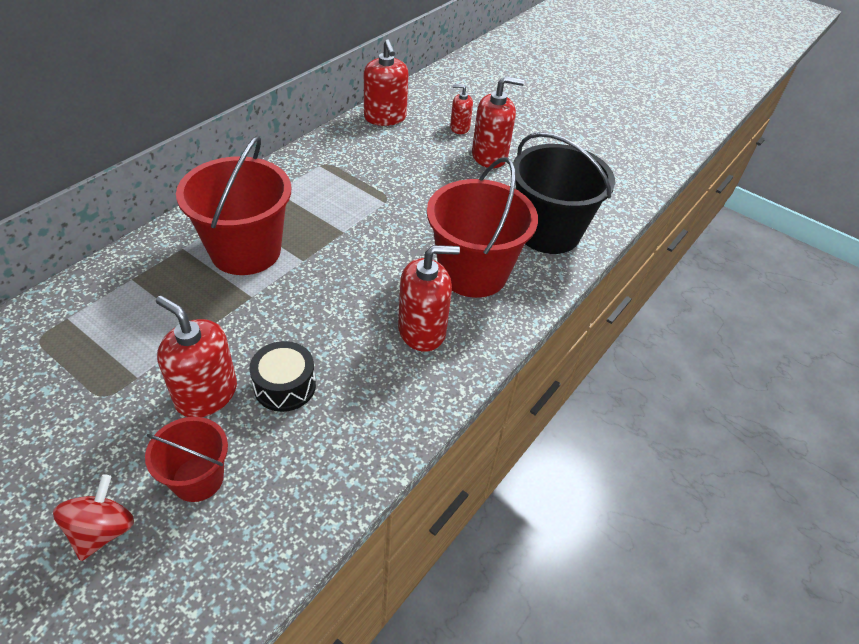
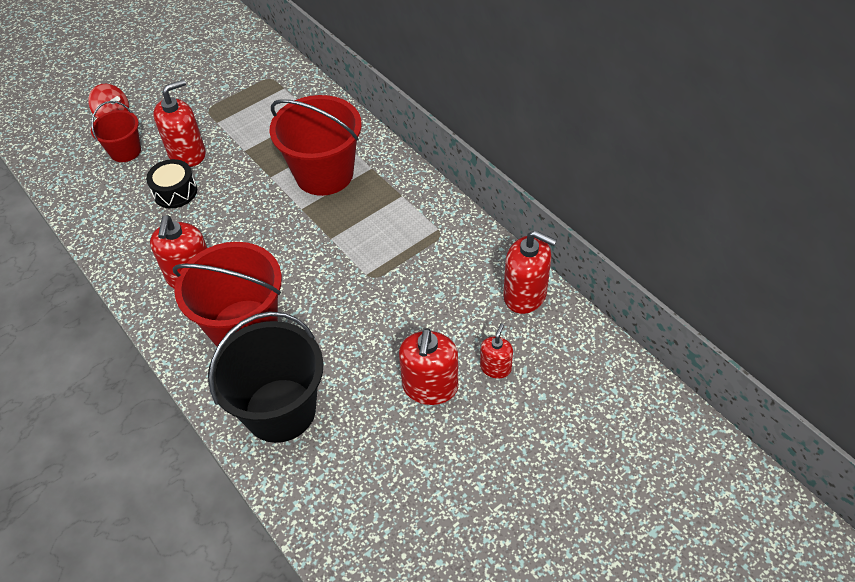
camera: 110 degrees right, 5 degrees up
(385, 117) = (525, 295): red soap dispenser -> red soap dispenser turned 150 degrees counterclockwise

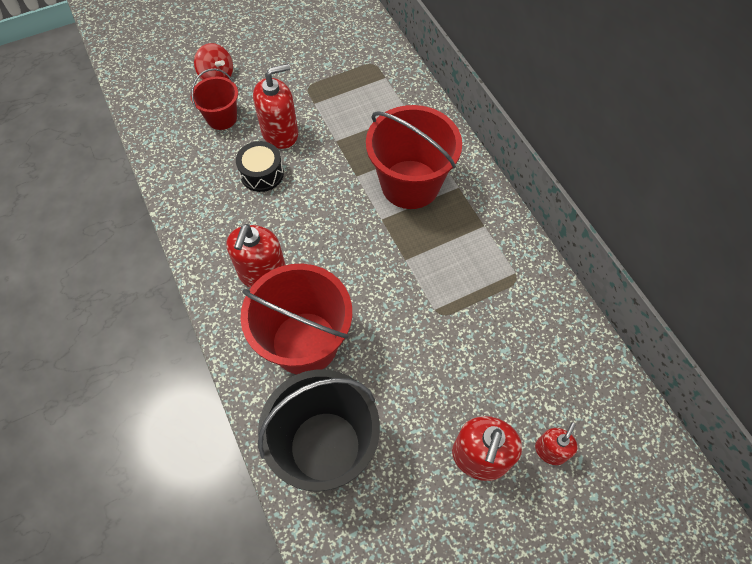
camera: 10 degrees right, 10 degrees up
(525, 295) = (594, 371): red soap dispenser -> none

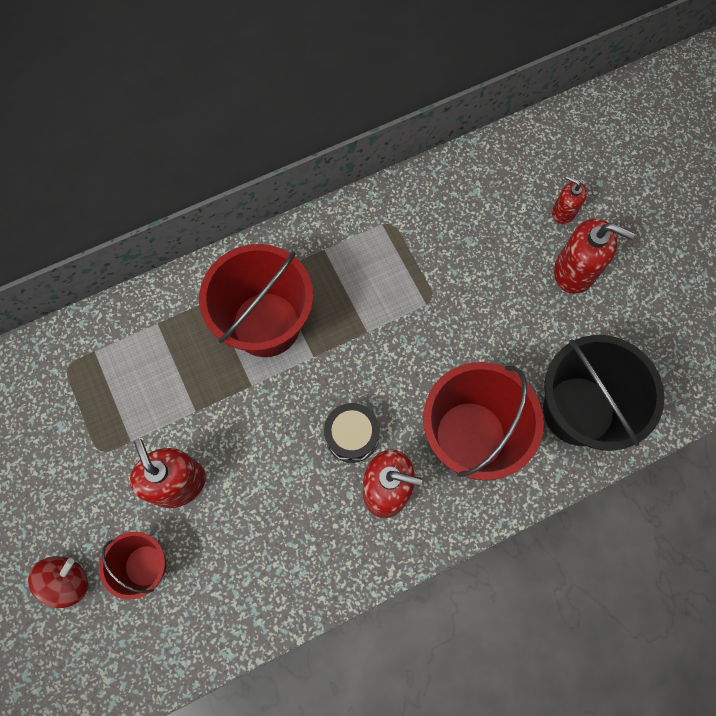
camera: 90 degrees left, 10 degrees up
(262, 174) = (242, 502): black drum -> black drum (352, 436)

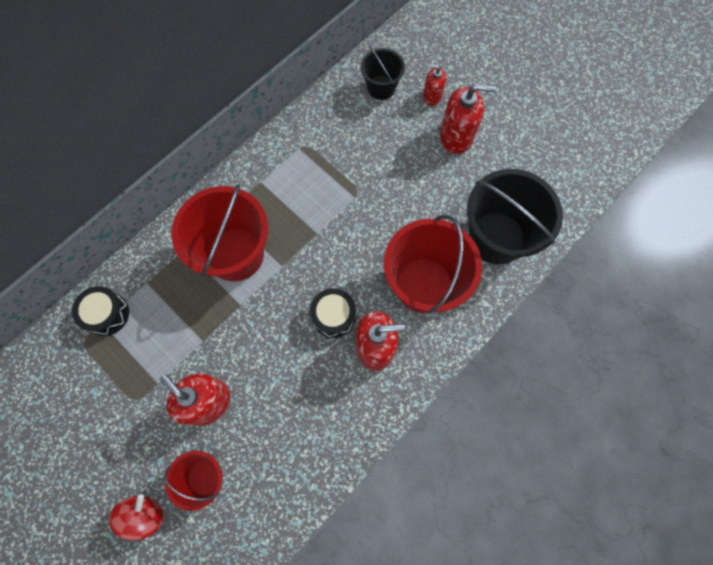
camera: 20 degrees left, 0 degrees up
(103, 343) = (107, 314): none -> black drum
(505, 182) = (381, 87): none -> black bucket

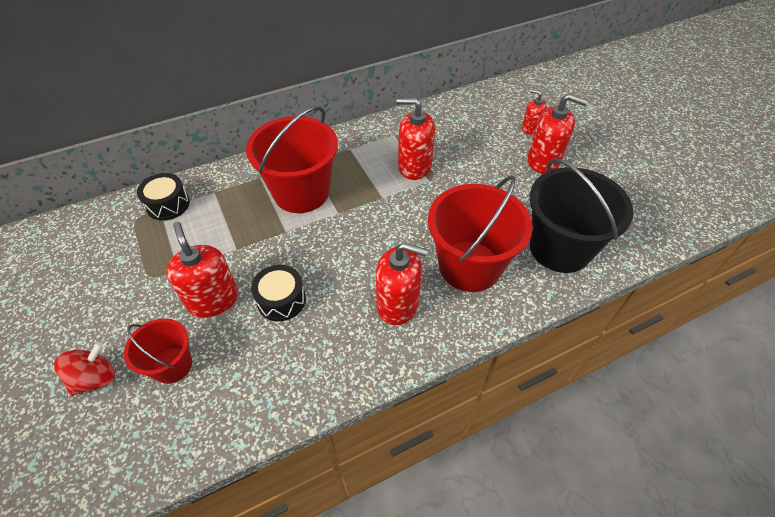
camera: 20 degrees right, 20 degrees down
(333, 316) = (368, 265): black drum -> black drum (281, 300)
(334, 184) = (414, 166): none -> red soap dispenser
(381, 87) = (485, 112): black bucket -> none

